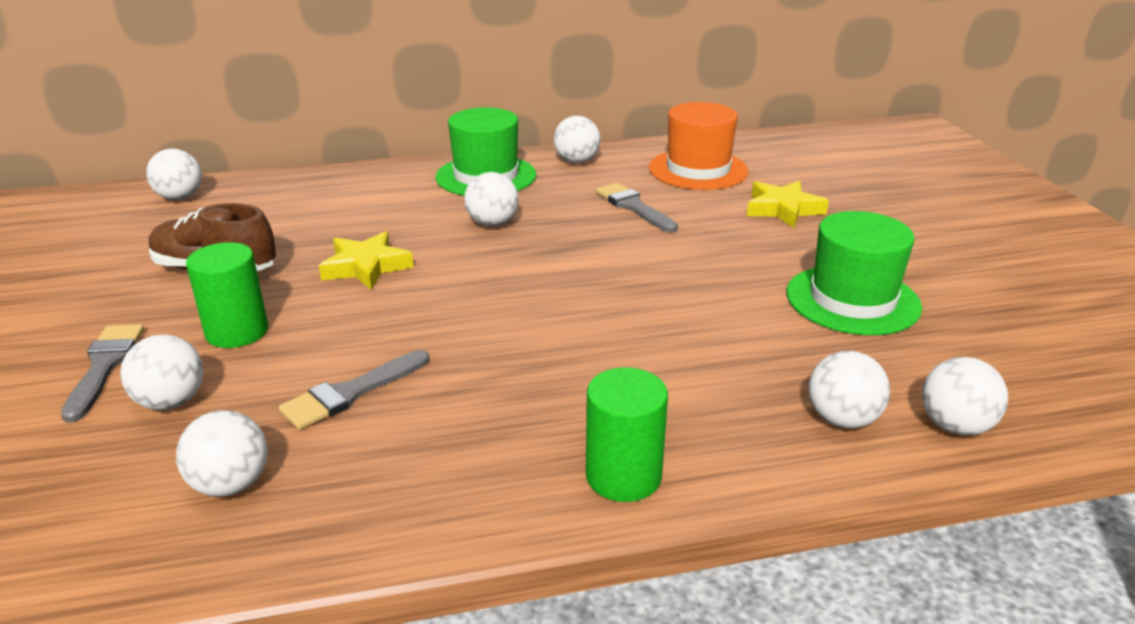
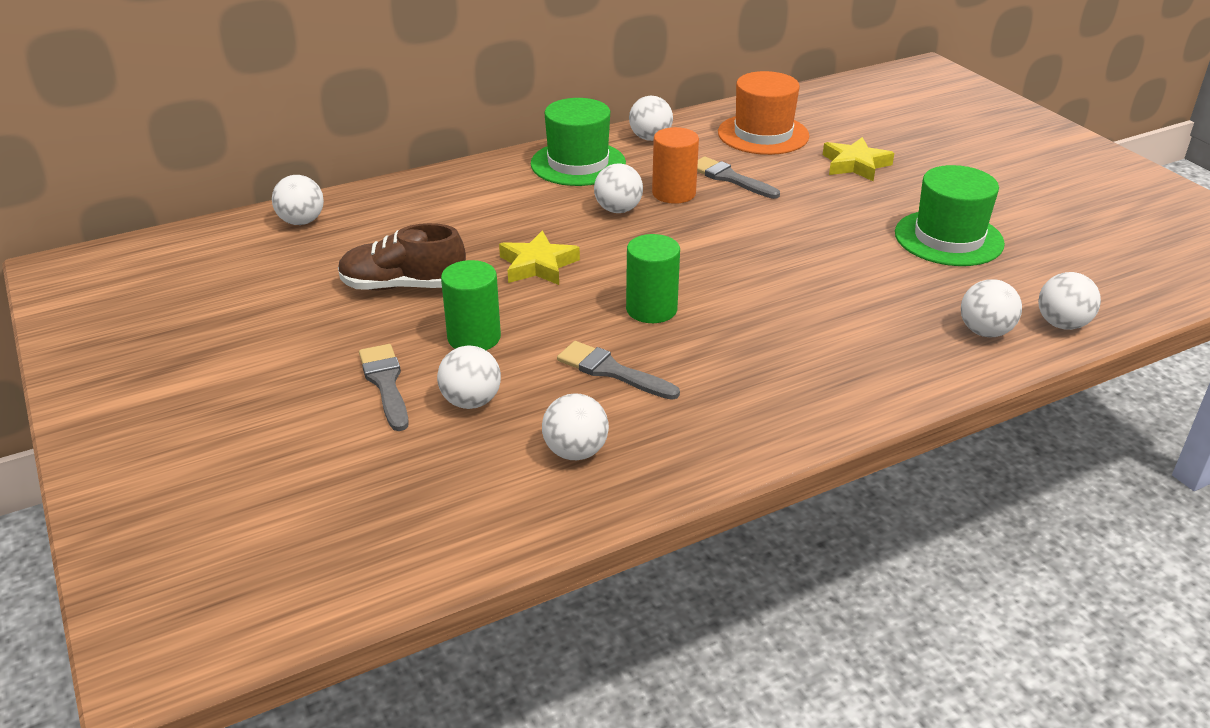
camera: 15 degrees left, 5 degrees up
(351, 393) = (611, 371): grey brush -> grey brush turned 90 degrees clockwise
(563, 214) = (674, 193): none -> orange cylinder
(623, 476) = (857, 396): green cylinder -> green cylinder (651, 309)

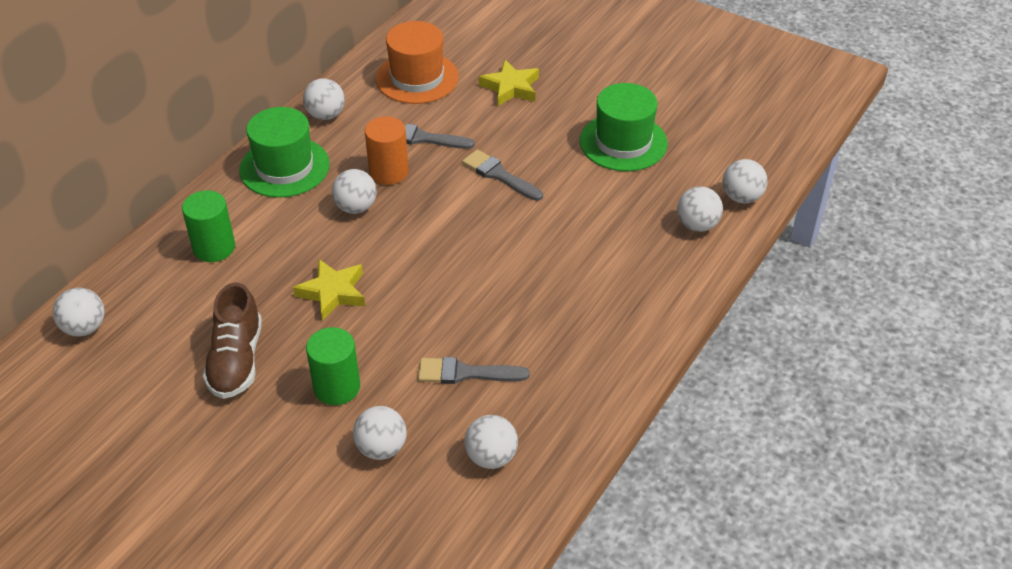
camera: 30 degrees left, 10 degrees up
(385, 383) = (301, 462): grey brush -> grey brush (499, 175)
(403, 286) = (236, 360): brown shoe -> brown shoe turned 60 degrees counterclockwise
(651, 309) = (454, 301): green cylinder -> green cylinder (214, 247)

